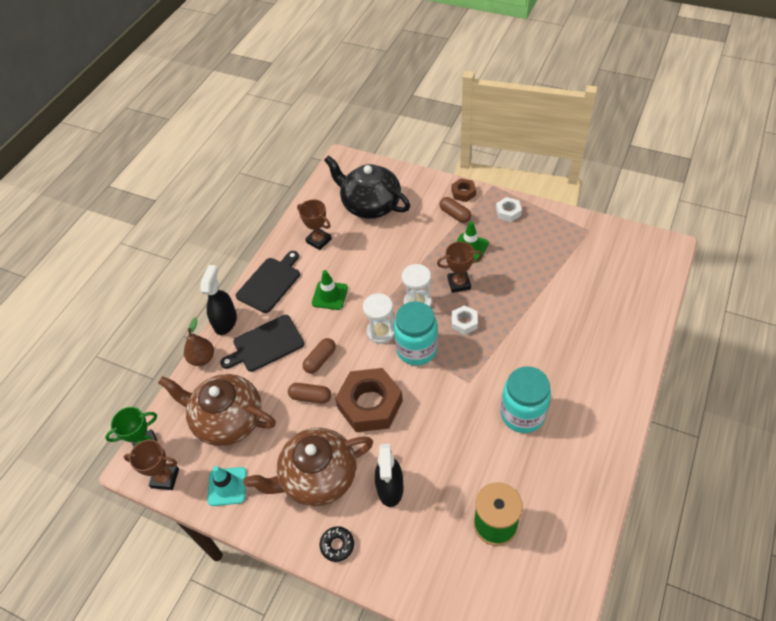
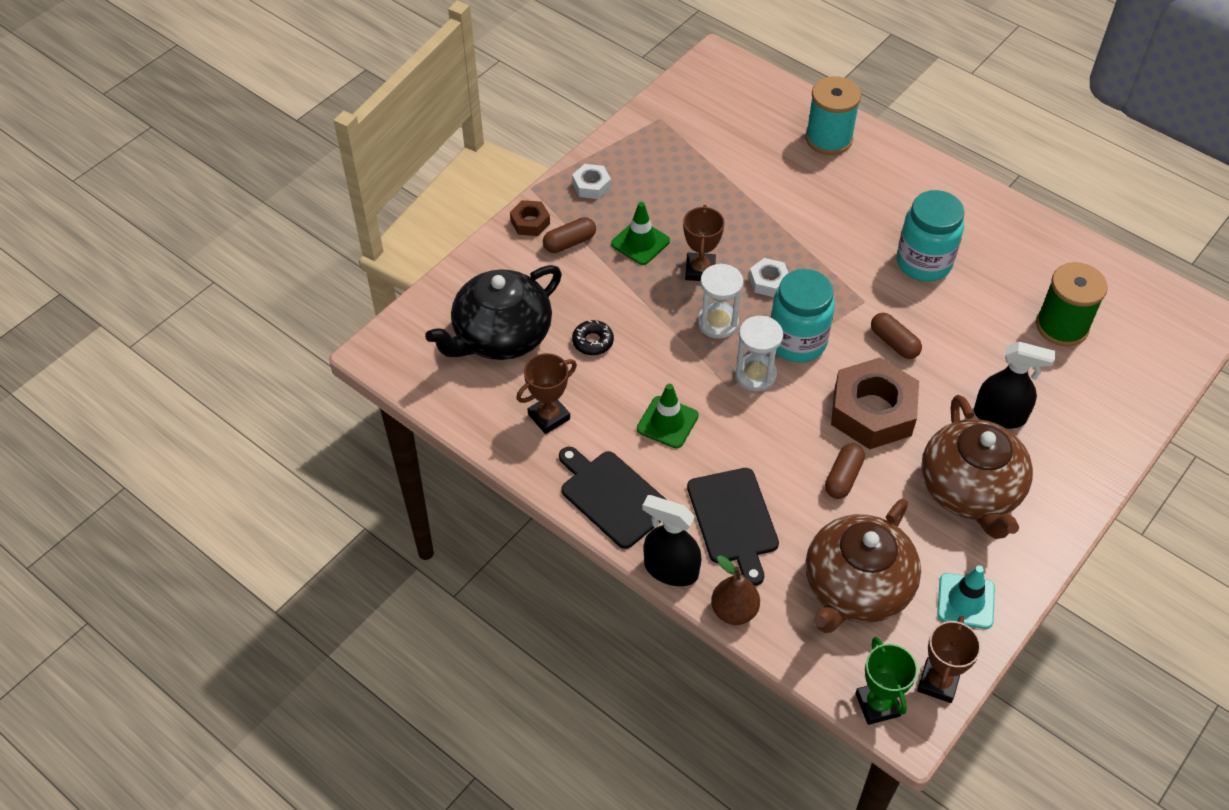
camera: 80 degrees left, 0 degrees up
(320, 360) = (782, 455): brown capsule -> brown capsule (894, 343)
(337, 545) = (1068, 486): black donut -> black donut (593, 341)
(623, 330) = (828, 139): none -> turquoise spool

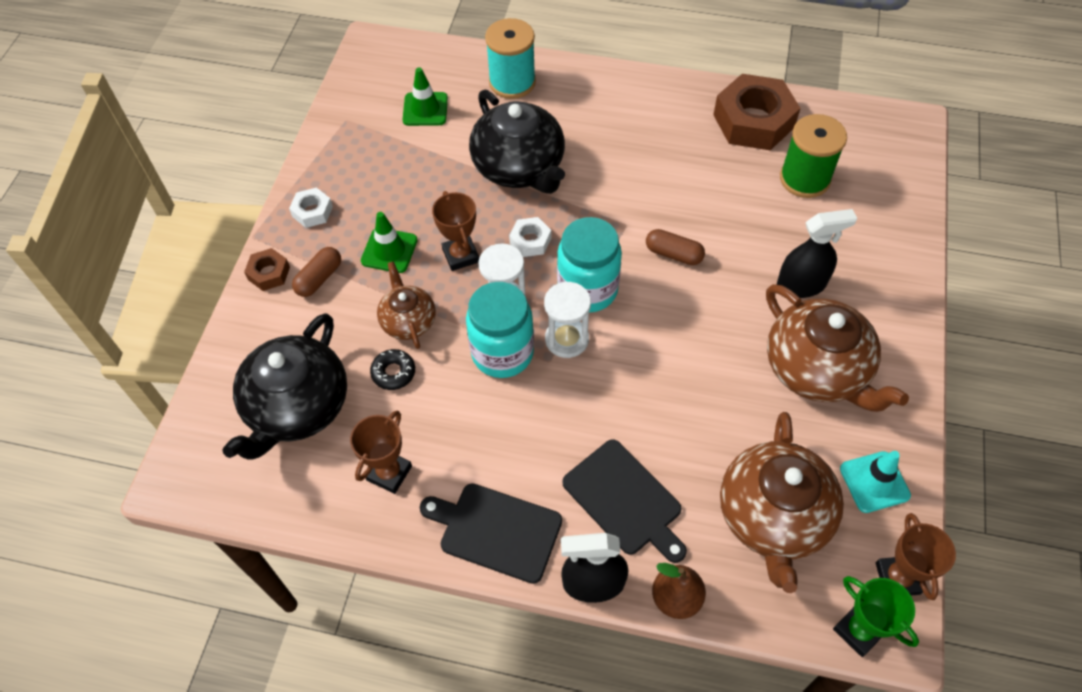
camera: 25 degrees left, 5 degrees up
(626, 305) = (408, 321): none -> brown teapot
(667, 422) = (509, 426): green traffic cone -> green traffic cone (425, 109)
(794, 216) = (519, 167): none -> black teapot
(843, 477) = (701, 408): brown capsule -> none
(872, 411) = (691, 330): brown nut -> brown nut (753, 121)
(923, 263) = (657, 167): turquoise jar -> turquoise jar (502, 353)

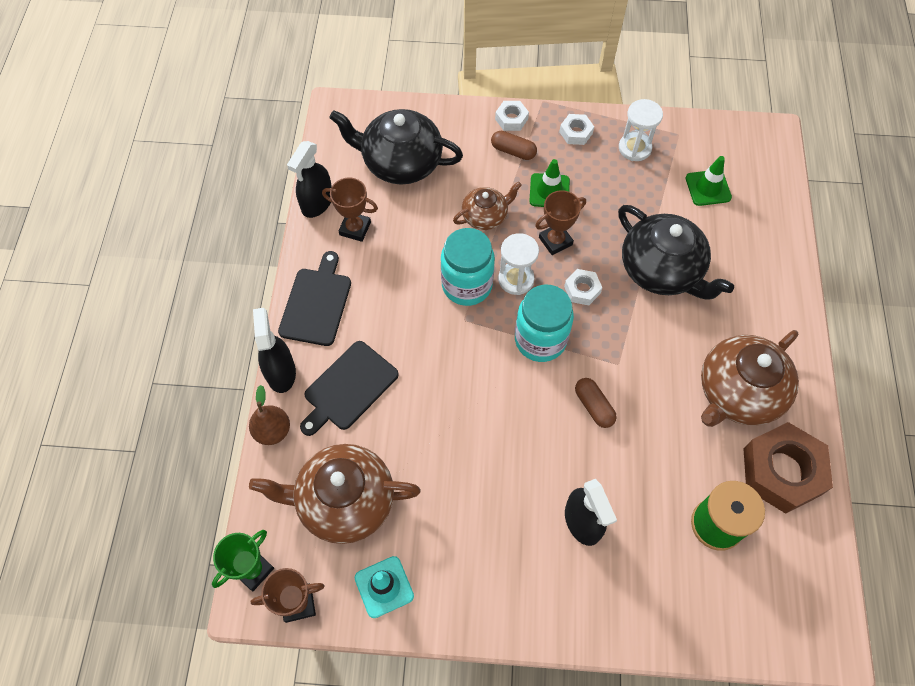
camera: 80 degrees right, 5 degrees up
(269, 273) = (511, 119): brown nut -> white nut
(333, 519) = (317, 203): none -> black spray bottle
(393, 372) = (437, 215): black donut -> none
(512, 82) = (763, 249): turquoise spool -> none
(519, 167) = (661, 270): black teapot -> black teapot turned 90 degrees counterclockwise
(567, 339) = (487, 330): white hourglass -> white hourglass (634, 148)
(673, 254) = (594, 406): brown capsule -> brown capsule turned 45 degrees counterclockwise
(817, 369) = (491, 537): brown teapot -> brown teapot (738, 393)

